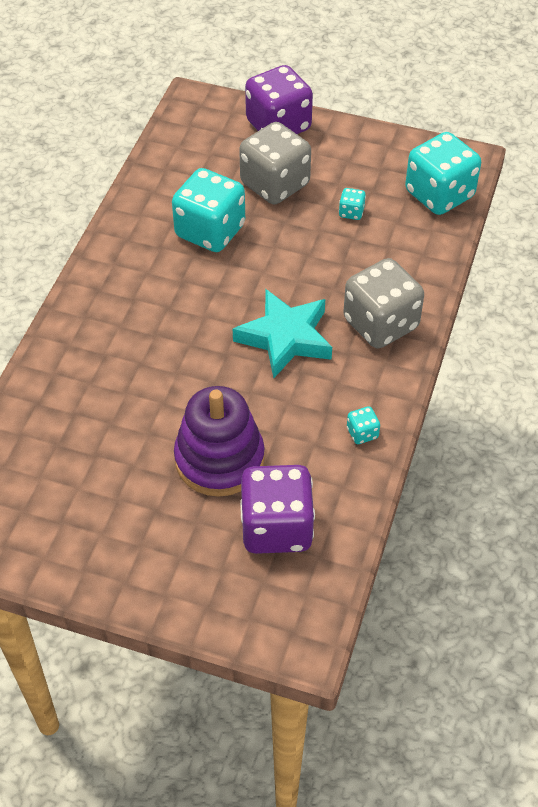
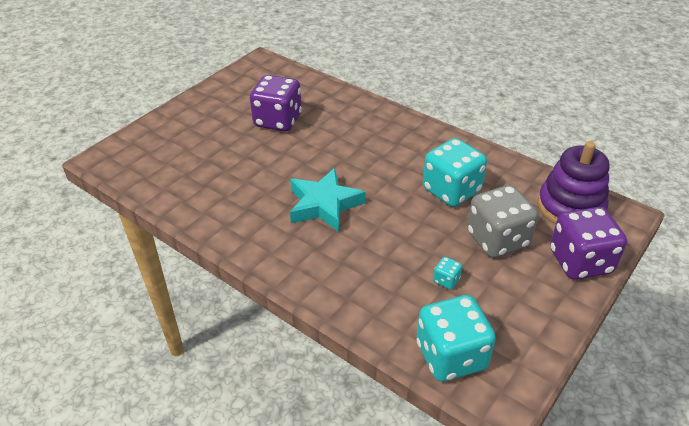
camera: 110 degrees right, 10 degrees down
(219, 459) = (242, 153): purple stacking toy -> purple stacking toy (570, 207)
(276, 527) = (178, 165): purple dice -> purple dice (278, 121)
(362, 433) = (217, 221): turquoise dice -> none
(380, 324) = (309, 261): grey dice -> none

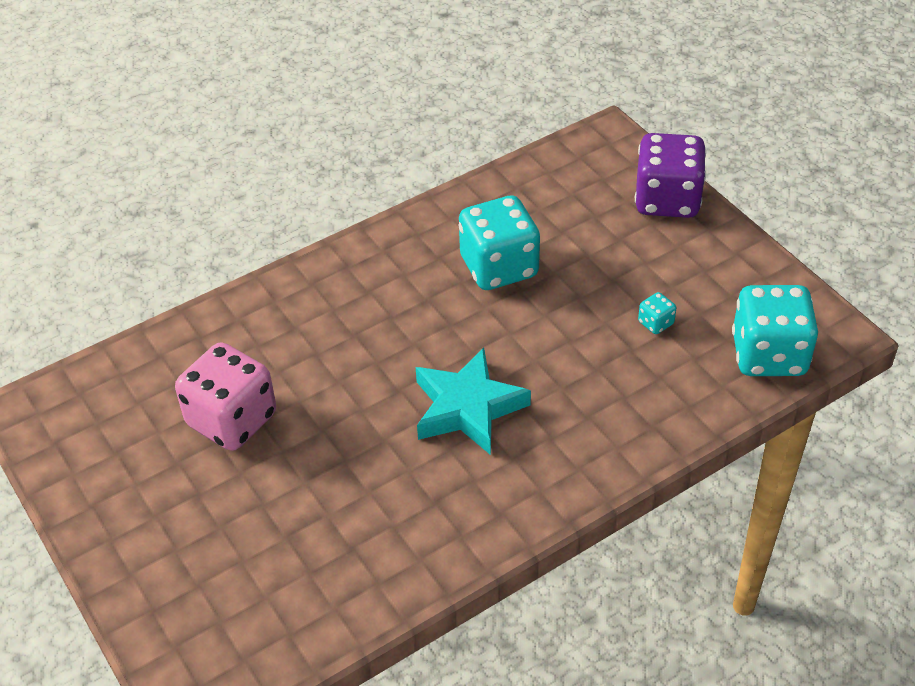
camera: 70 degrees left, 5 degrees up
(278, 121) = (232, 420): purple dice -> pink dice
(497, 240) = (606, 255): grey dice -> none
(570, 207) = (577, 172): purple stacking toy -> none

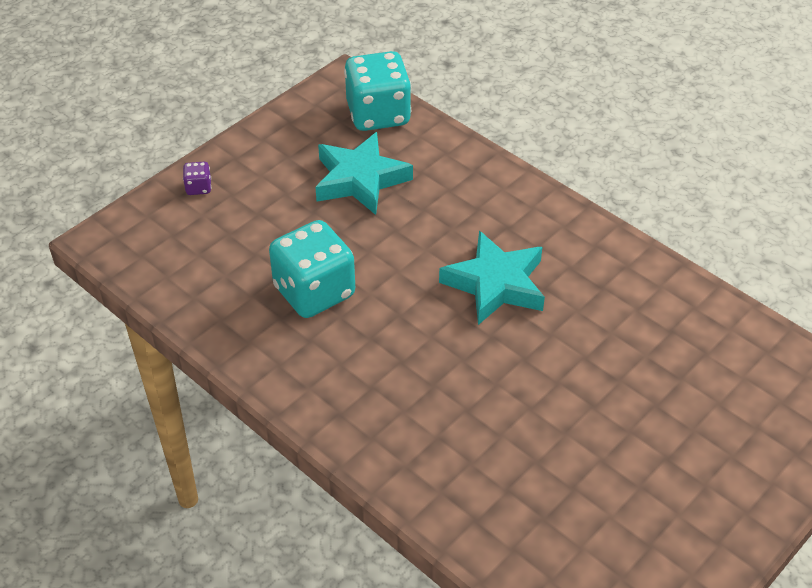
camera: 105 degrees left, 0 degrees up
(232, 420) = (573, 456): pink dice -> none
(655, 323) = (360, 179): turquoise dice -> turquoise star
(667, 200) = (198, 187): purple dice -> purple dice, size x0.41

